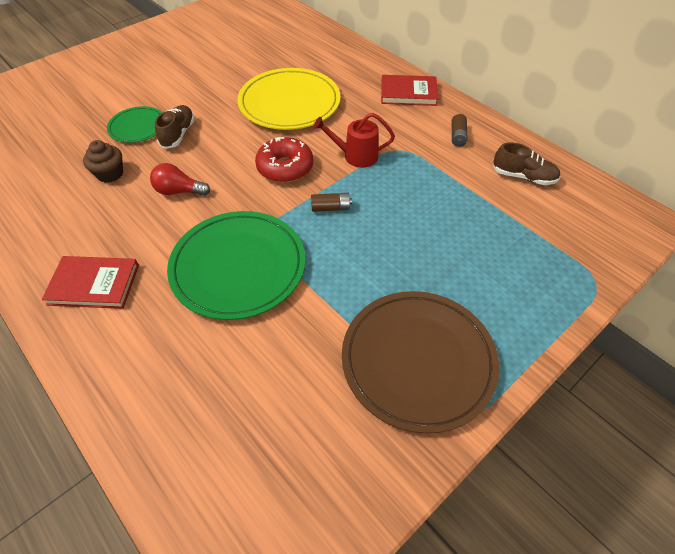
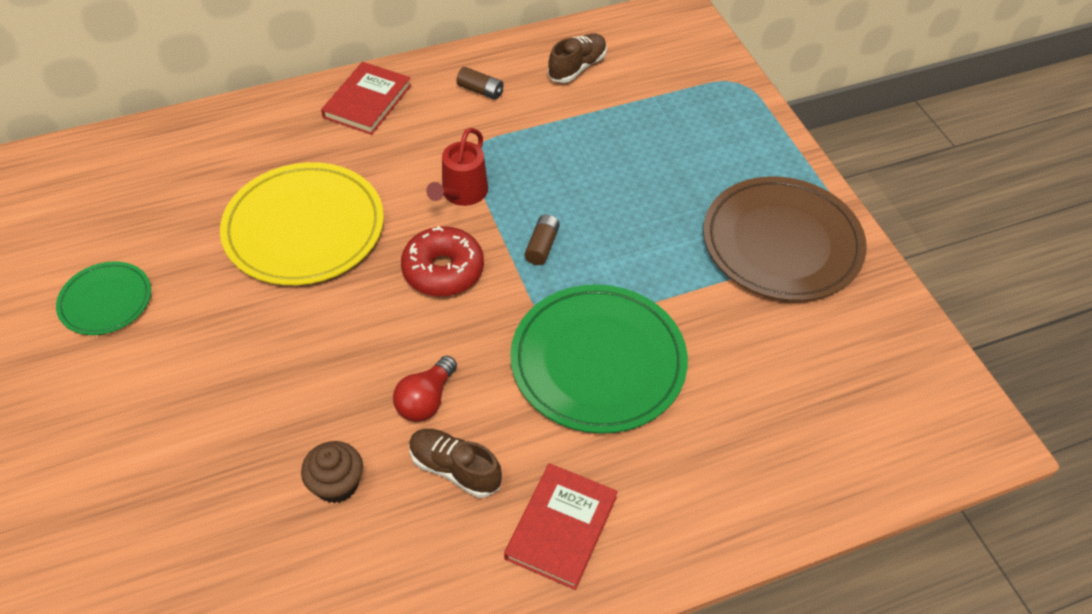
camera: 70 degrees left, 0 degrees up
(138, 127) = (238, 430): green plate -> green plate (106, 301)
(178, 134) = (292, 378): brown shoe -> brown shoe (455, 469)

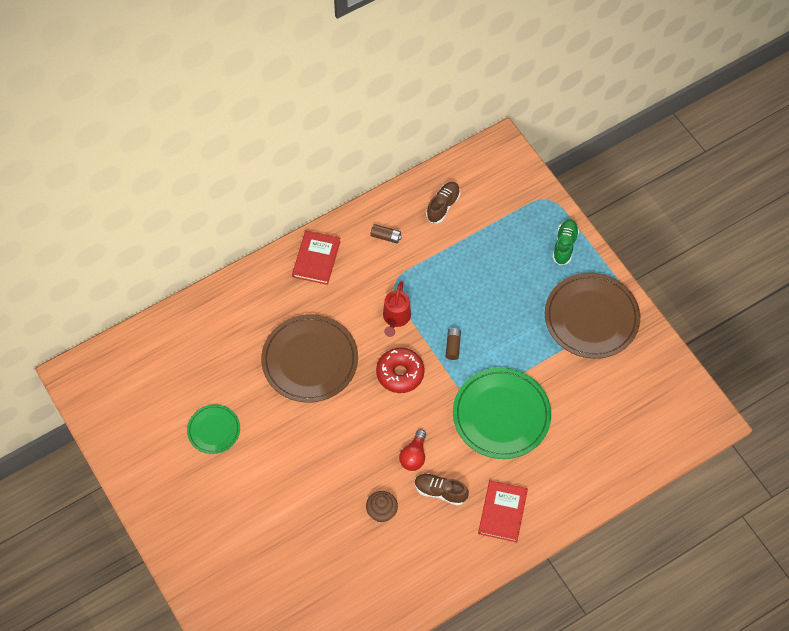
camera: 10 degrees left, 10 degrees up
(304, 228) = (310, 360): yellow plate -> brown plate
(754, 141) = (564, 245): none -> green shoe

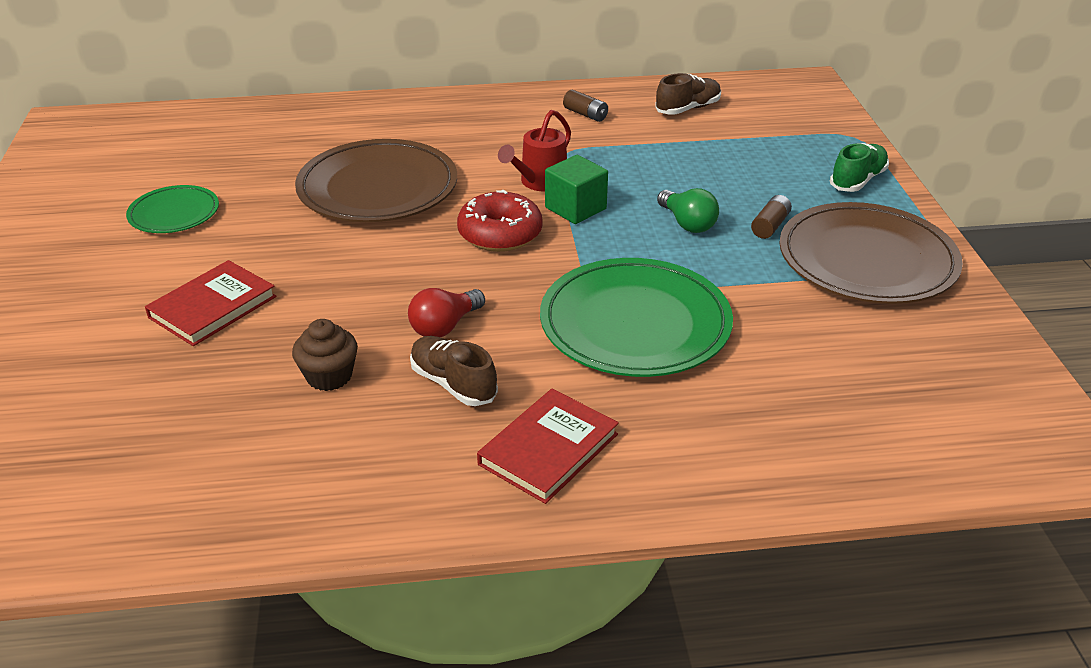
camera: 25 degrees right, 25 degrees down
(316, 259) = (473, 110): red book -> red book (213, 307)
(427, 334) = (575, 208): none -> green cube
(453, 346) = (607, 229): brown battery -> brown battery (770, 226)
(491, 323) = (687, 223): none -> green light bulb

